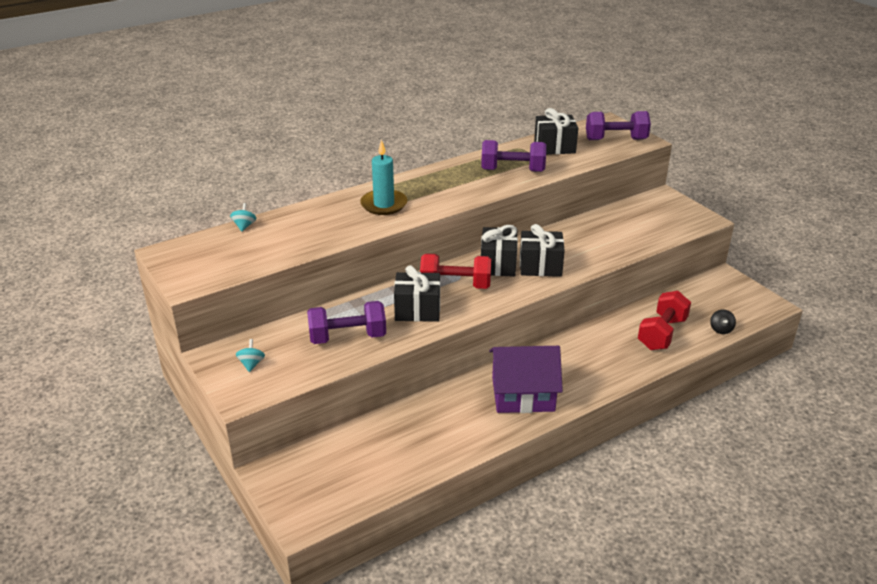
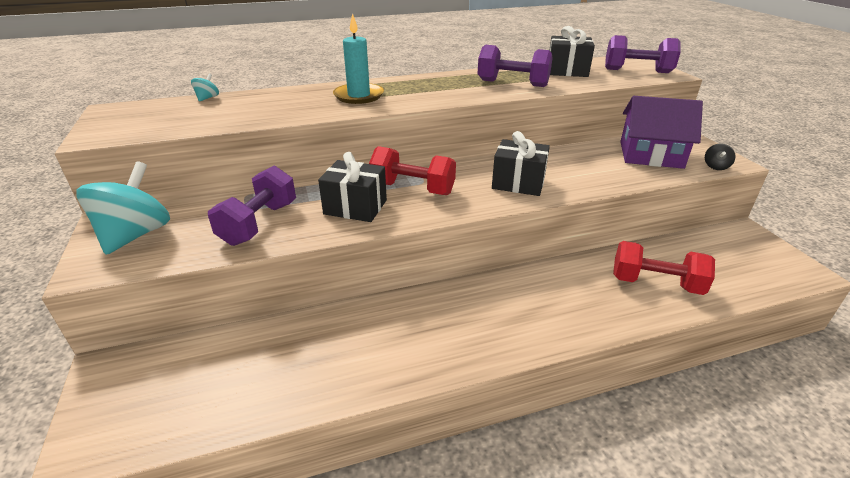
camera: 15 degrees right, 0 degrees up
(251, 364) = (135, 235): turquoise spinning top -> turquoise spinning top, size x2.41
(347, 337) = (259, 223): purple dumbbell -> purple dumbbell turned 75 degrees counterclockwise
(498, 264) = (471, 175): black gift -> none
(523, 394) = (455, 327): purple house -> purple house (650, 155)
(662, 333) = (656, 283): red dumbbell -> red dumbbell turned 60 degrees clockwise
(721, 329) = (736, 291): black spinning top -> black spinning top (716, 166)

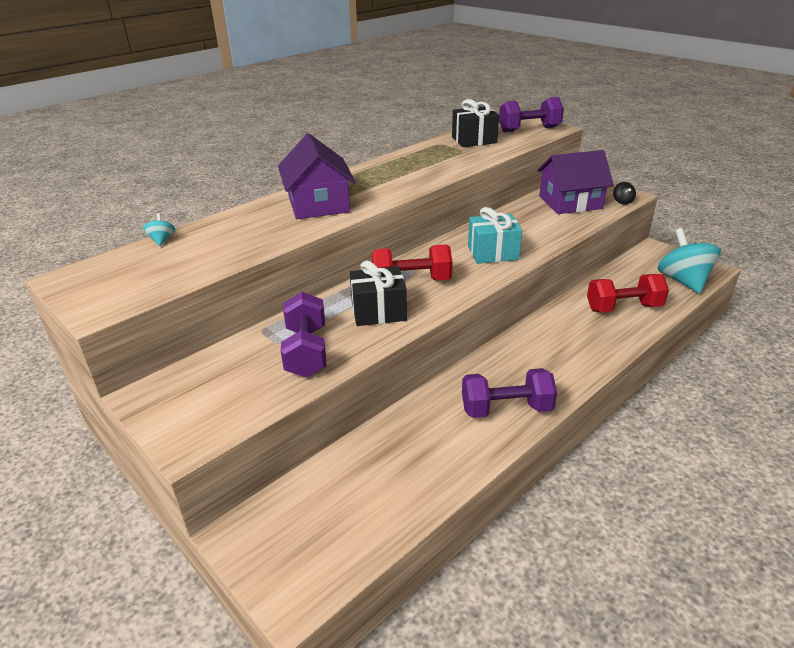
camera: 25 degrees left, 0 degrees up
(135, 235) = (194, 399): turquoise spinning top -> turquoise spinning top (683, 281)
(359, 96) = (318, 204): turquoise candle -> purple house
(512, 83) = (442, 162): purple dumbbell -> purple dumbbell (506, 409)
(518, 183) = (493, 253): black gift -> turquoise gift

